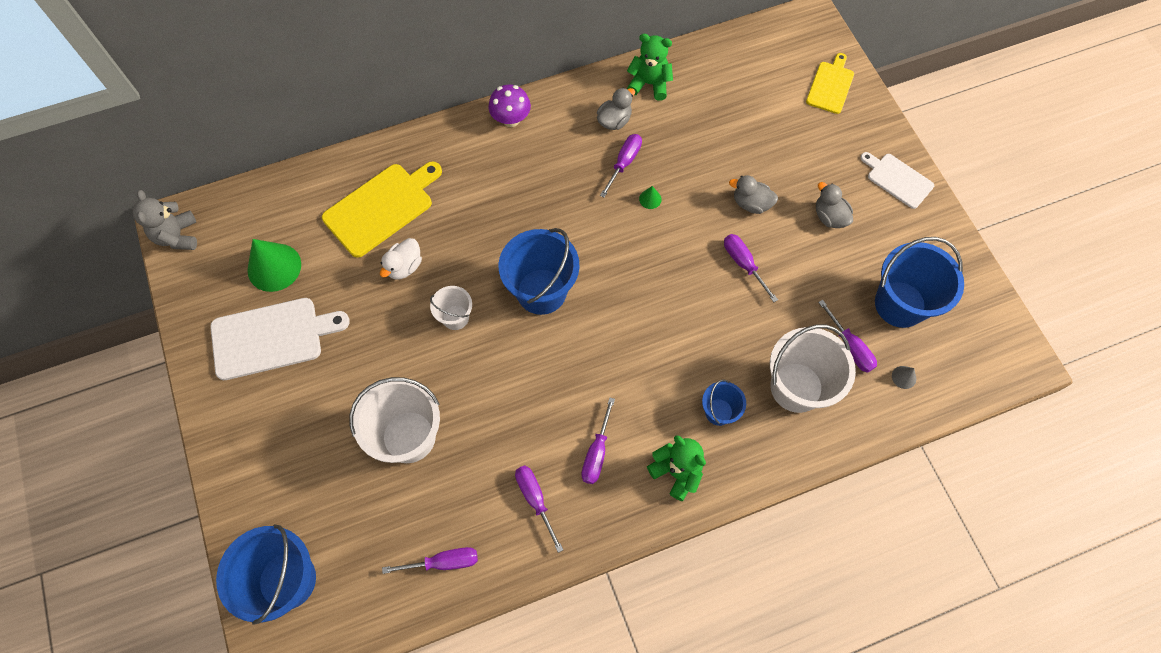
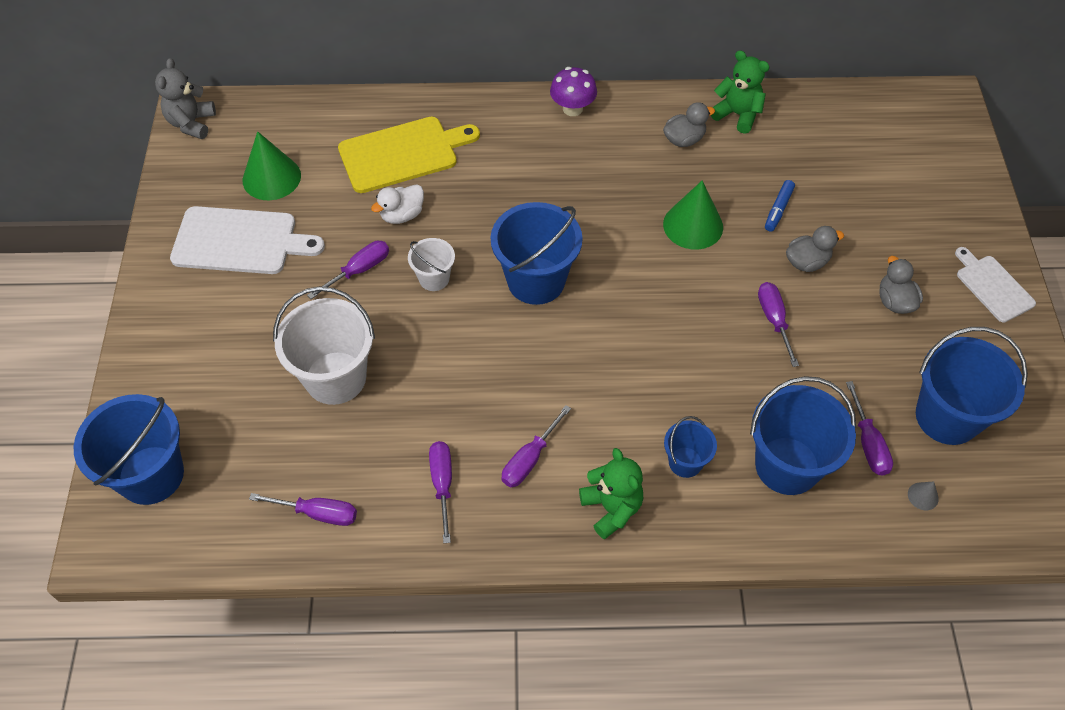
camera: 20 degrees right, 10 degrees down
(624, 163) = (678, 183): purple screwdriver -> purple screwdriver (359, 270)
(650, 199) = (693, 225): green cone -> green cone, size x2.30
(712, 163) = (778, 209): none -> blue marker
(751, 203) = (806, 262): grey duck -> grey duck turned 120 degrees clockwise
(796, 387) = (787, 465): white bucket -> blue bucket
(830, 85) = (947, 170): yellow cutting board -> none

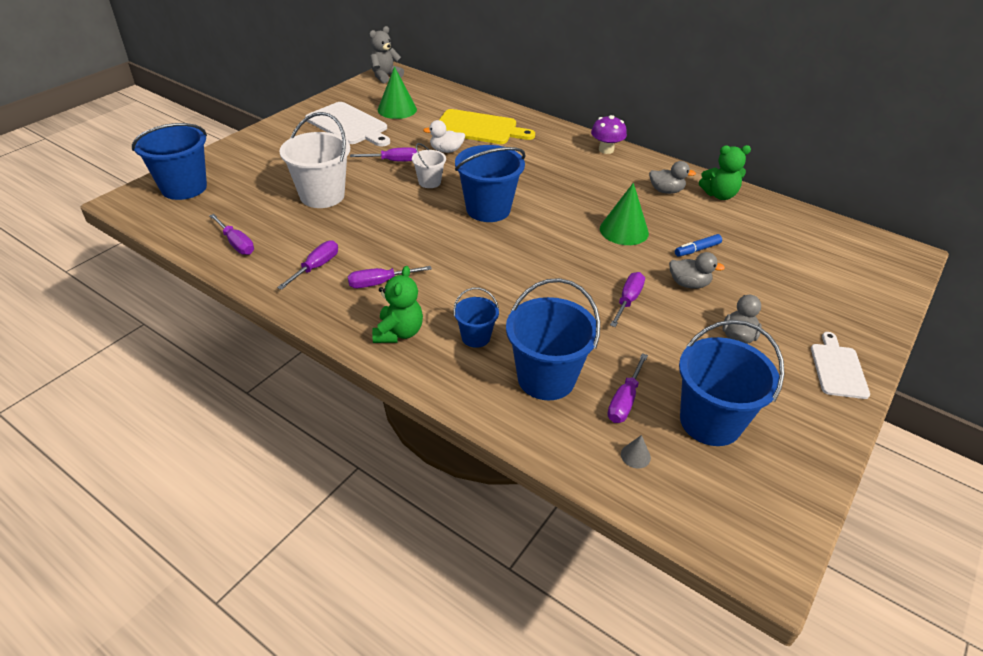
camera: 35 degrees right, 15 degrees down
(737, 114) = (719, 195): green teddy bear -> green teddy bear turned 105 degrees clockwise

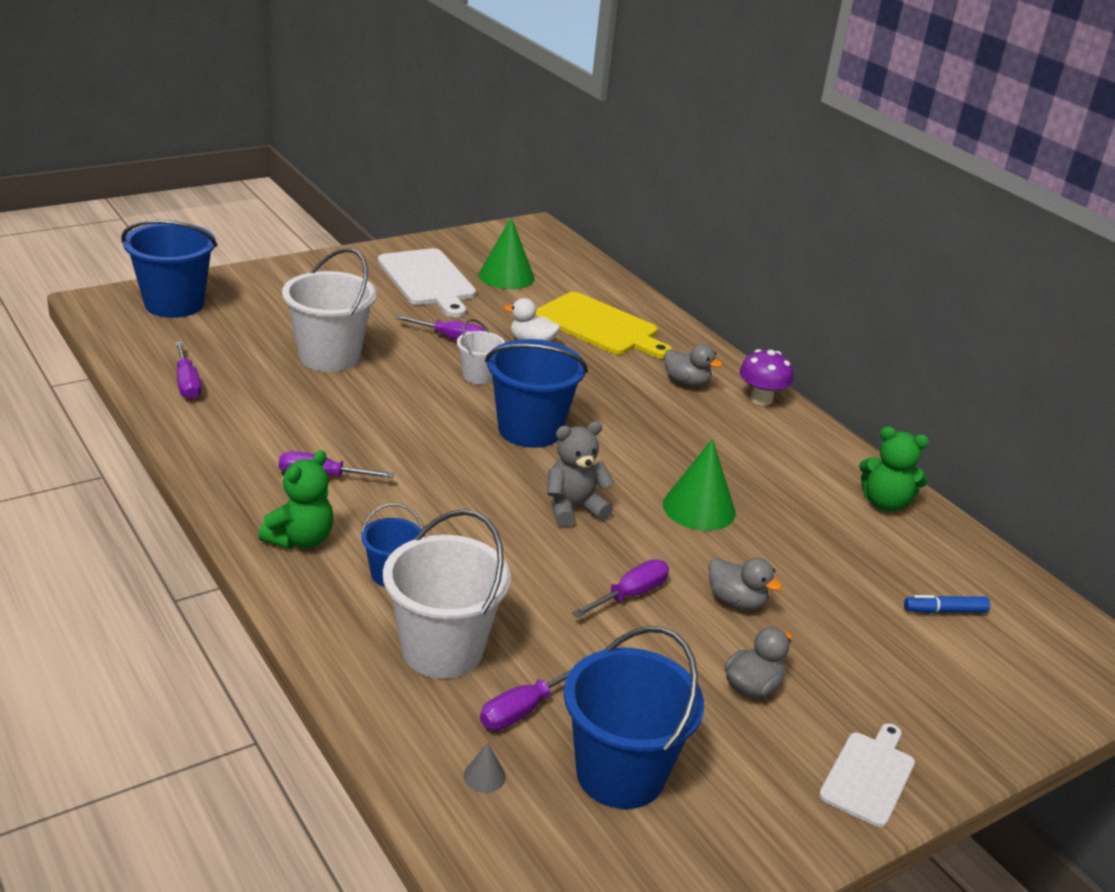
camera: 20 degrees right, 10 degrees down
(316, 267) = (259, 436): purple screwdriver -> none
(385, 76) = (523, 231): grey teddy bear -> grey teddy bear (573, 509)
(546, 378) = (442, 650): blue bucket -> white bucket
(666, 191) = (806, 475): grey duck -> grey duck (686, 382)
(697, 250) = (787, 563): blue marker -> blue marker (944, 611)

